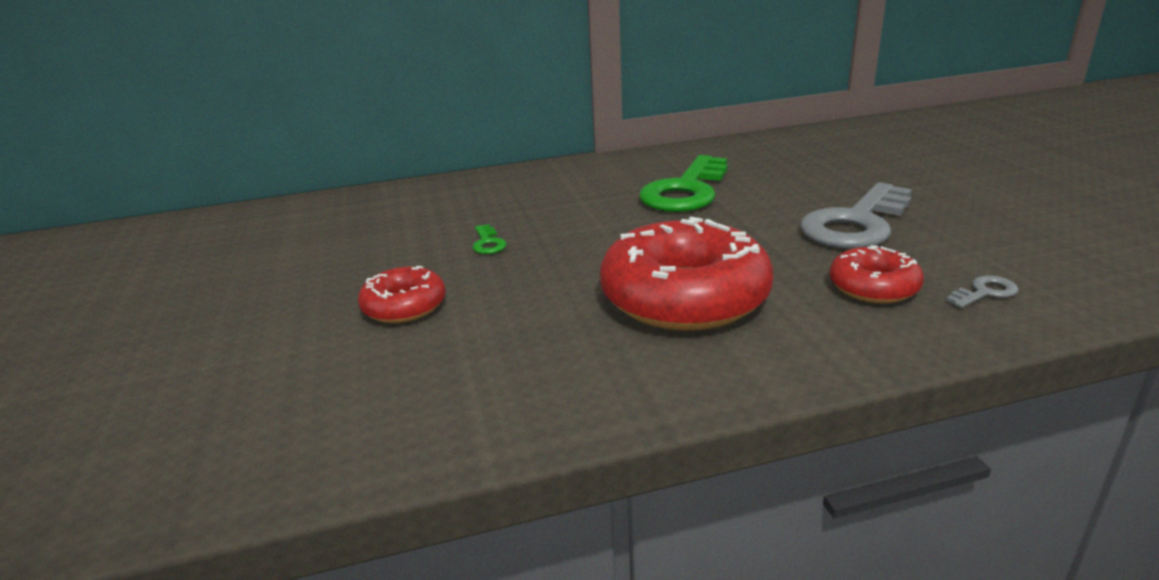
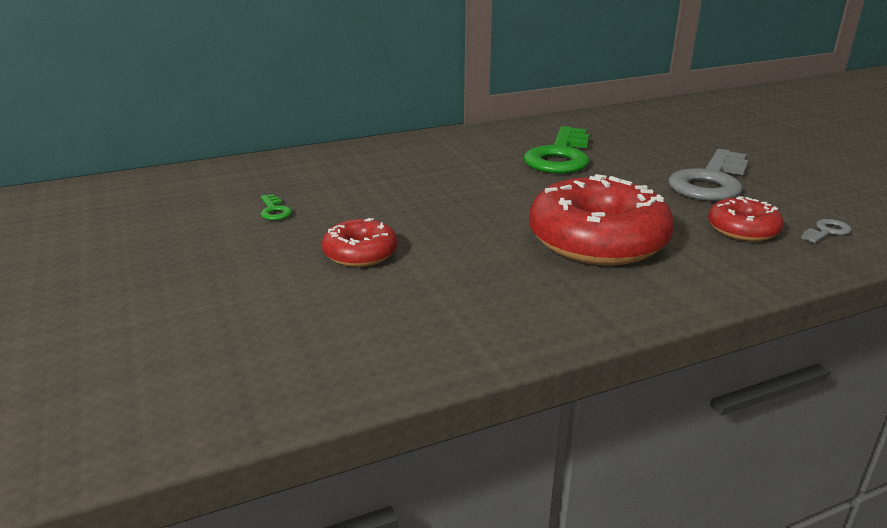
camera: 10 degrees left, 0 degrees up
(488, 243) = (408, 200): green key -> green key (274, 210)

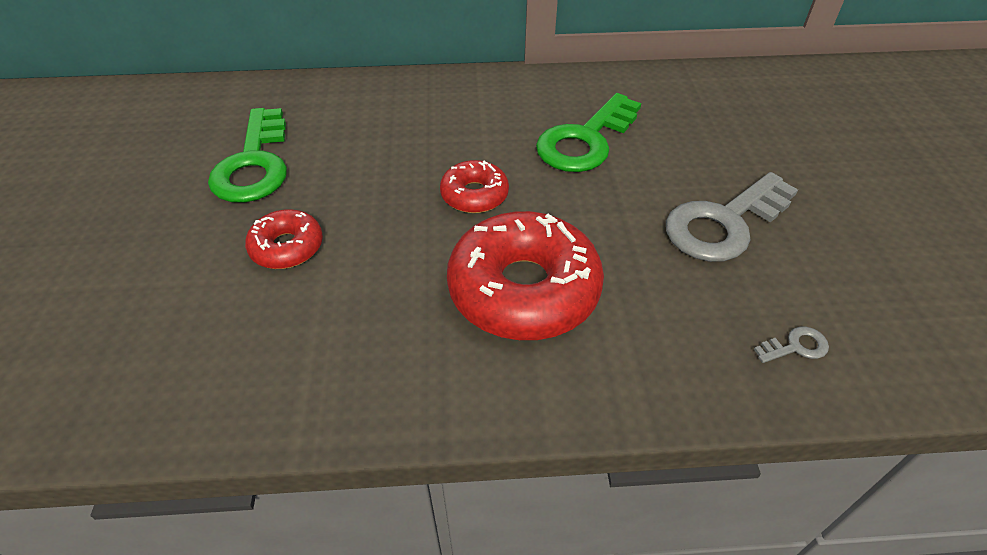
camera: 20 degrees right, 20 degrees up
(274, 210) = (254, 164): green key -> green key, size x2.47
(742, 229) = (696, 315): red donut -> red donut (474, 195)

